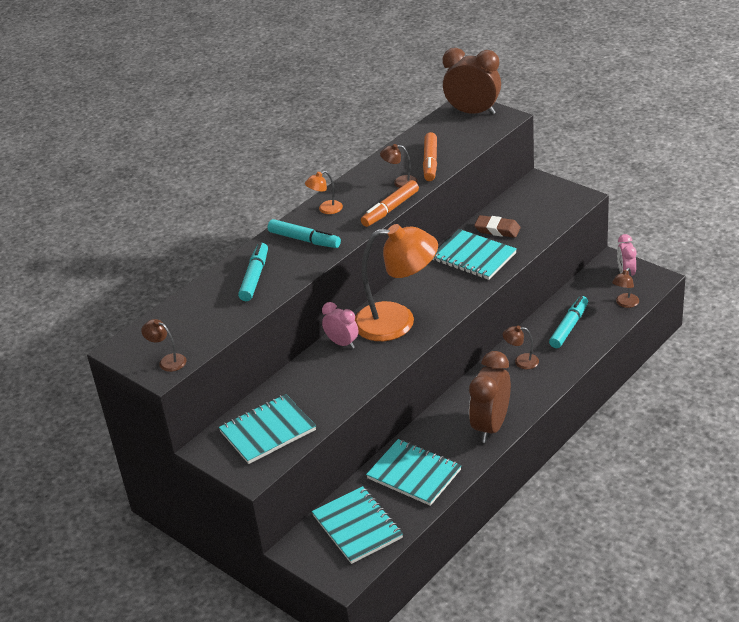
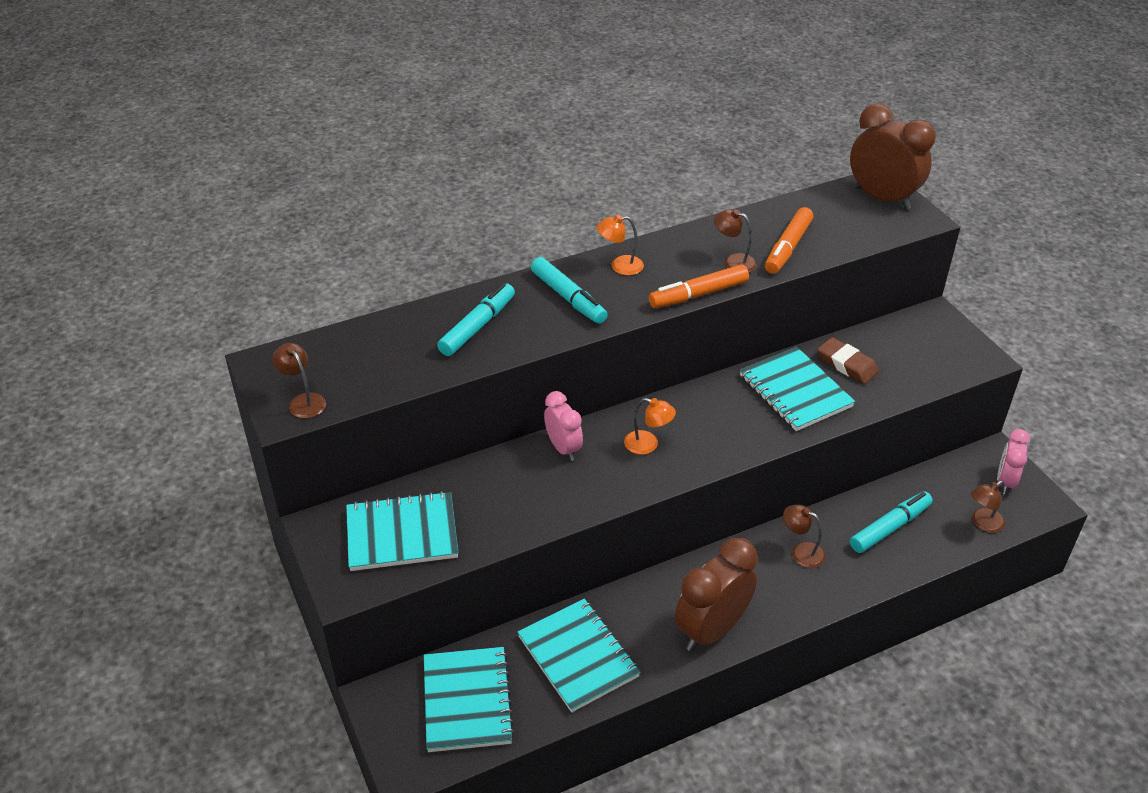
camera: 20 degrees right, 5 degrees up
(397, 321) = (648, 445): orange lamp -> orange lamp, size x0.40

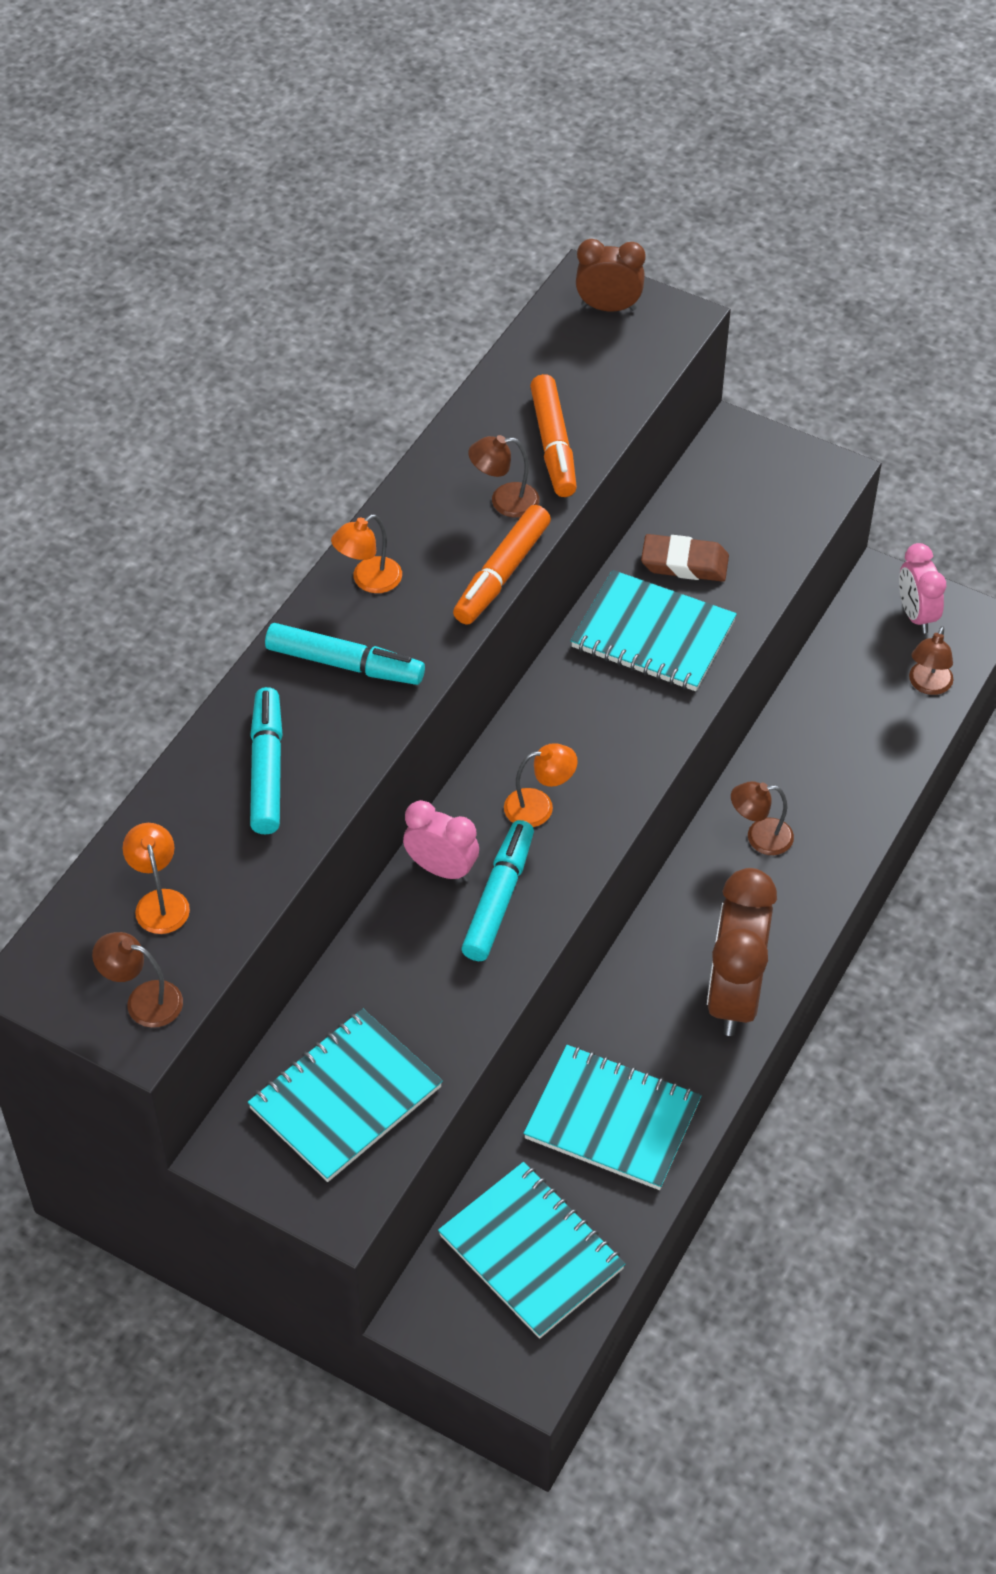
camera: 35 degrees left, 10 degrees up
(360, 360) = (160, 902): none -> orange lamp
(882, 198) = (608, 307): brown clock -> brown clock, size x0.59
(890, 527) = (834, 748): turquoise marker -> turquoise marker (499, 898)

